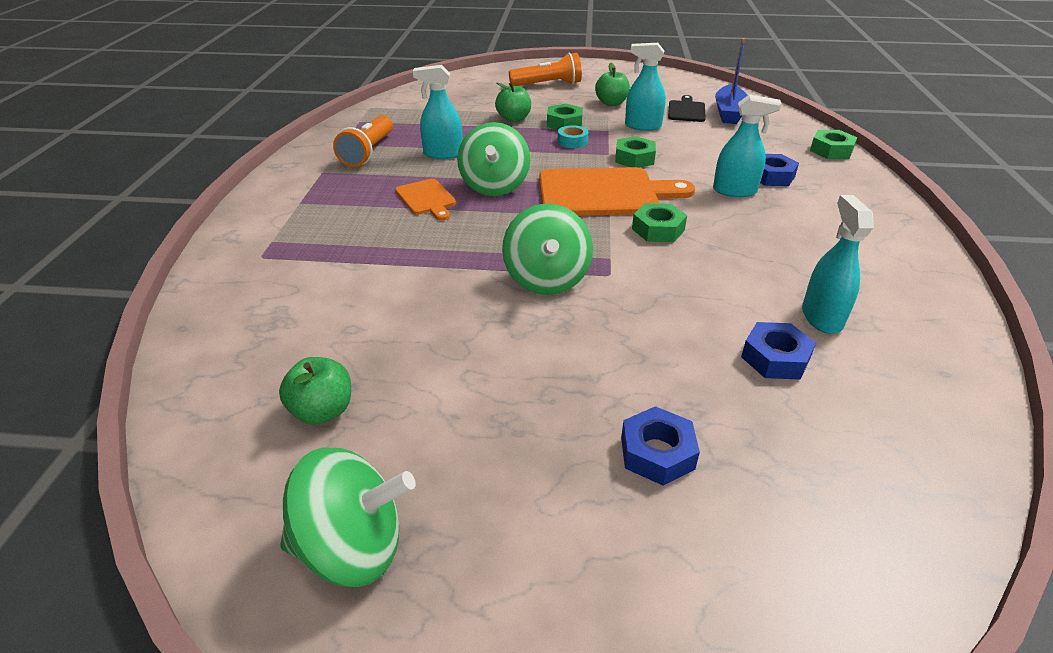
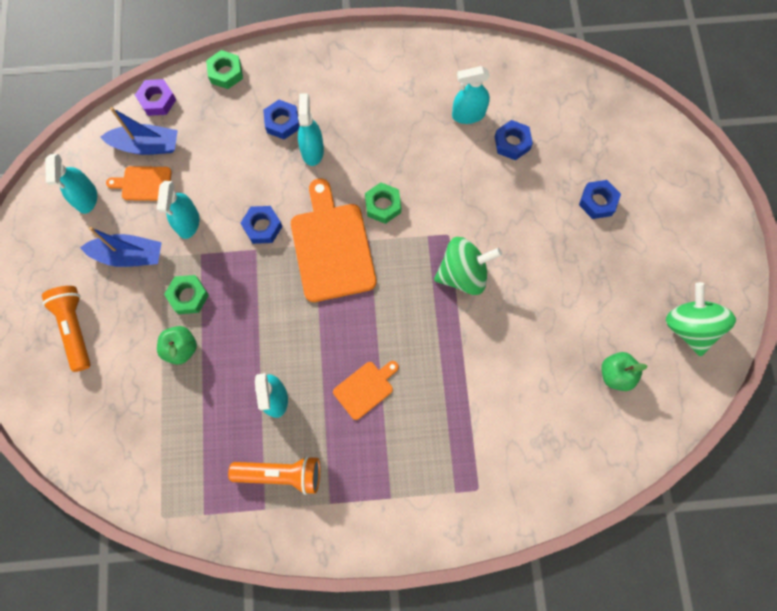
camera: 100 degrees left, 35 degrees up
(494, 186) = (334, 336): green spinning top -> none
(572, 141) = (232, 283): turquoise tape -> none
(611, 103) = (129, 255): green apple -> blue boat
(634, 158) = (262, 227): green nut -> blue nut
(671, 90) = (86, 198): none -> turquoise spray bottle
(686, 110) = (144, 184): black cutting board -> orange cutting board
(783, 119) = (157, 100): none -> purple nut

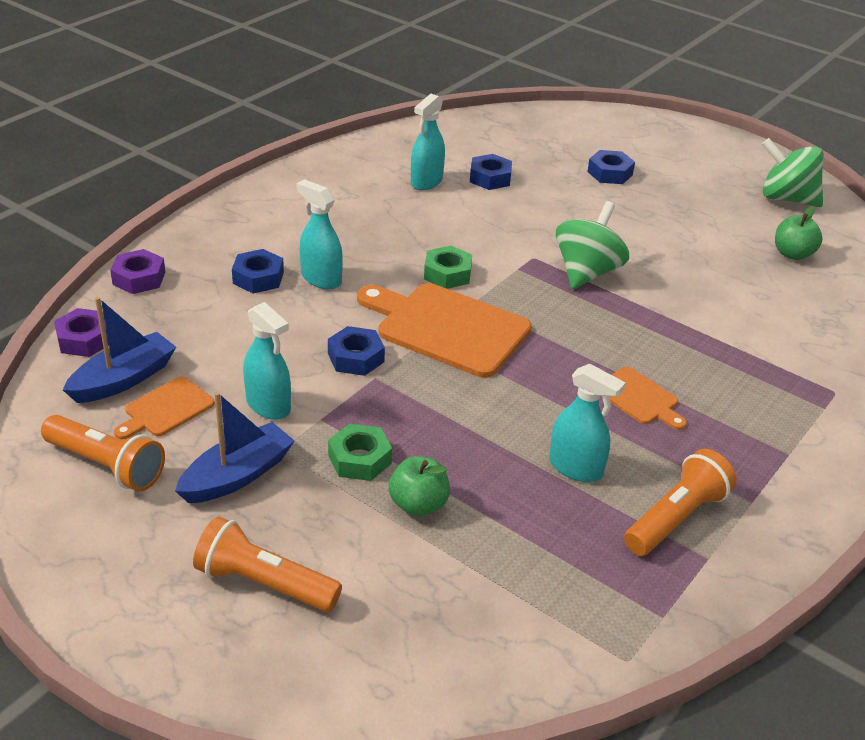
camera: 50 degrees left, 35 degrees down
(86, 198) = (107, 465): turquoise spray bottle -> orange flashlight
(226, 73) = (139, 278): green nut -> purple nut
(365, 388) = (639, 398): orange cutting board -> orange cutting board turned 135 degrees clockwise

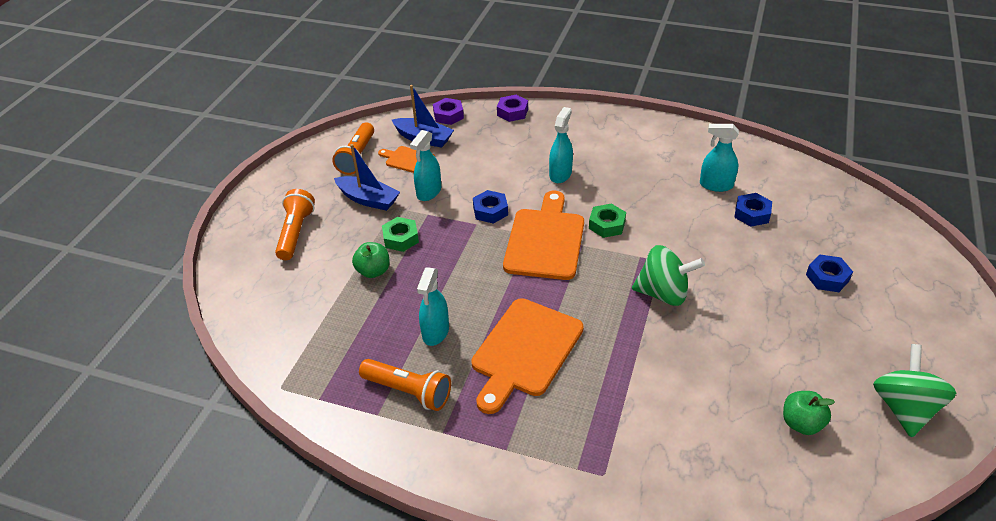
camera: 75 degrees right, 5 degrees up
(258, 278) = (543, 151): blue nut -> none
(639, 398) = (525, 351): orange cutting board -> orange cutting board, size x1.95

